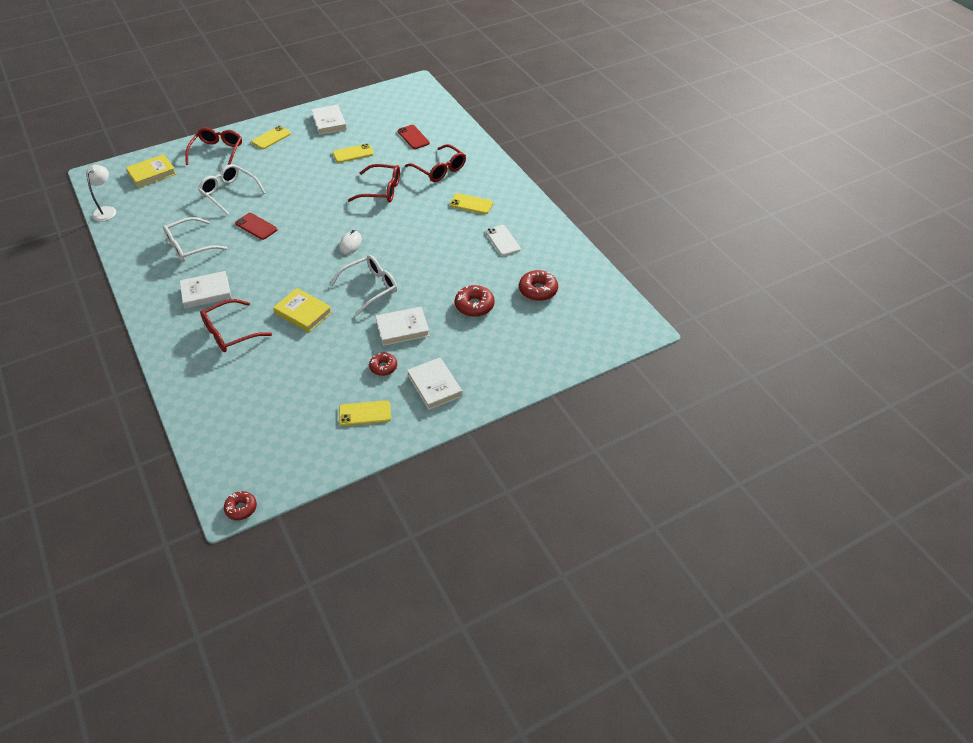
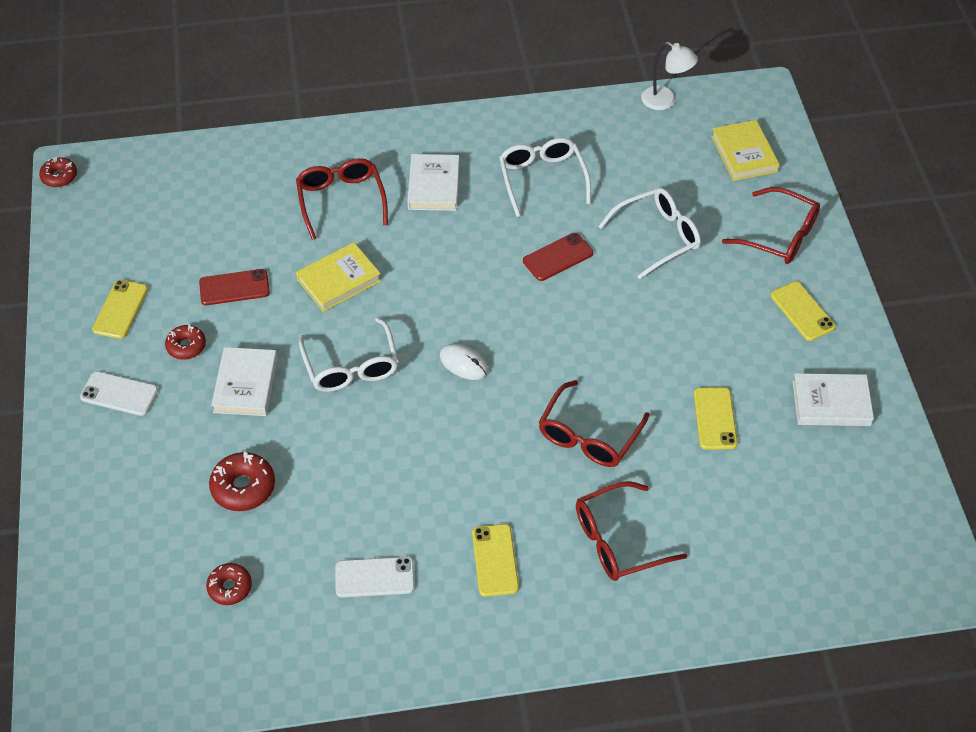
camera: 110 degrees right, 5 degrees up
(413, 137) = (739, 526): red phone -> red phone (234, 287)
(434, 386) = (119, 394): white book -> white phone
(471, 204) = (495, 560): yellow phone -> yellow phone turned 45 degrees counterclockwise
(538, 290) = (230, 587): red donut -> red donut, size x0.66

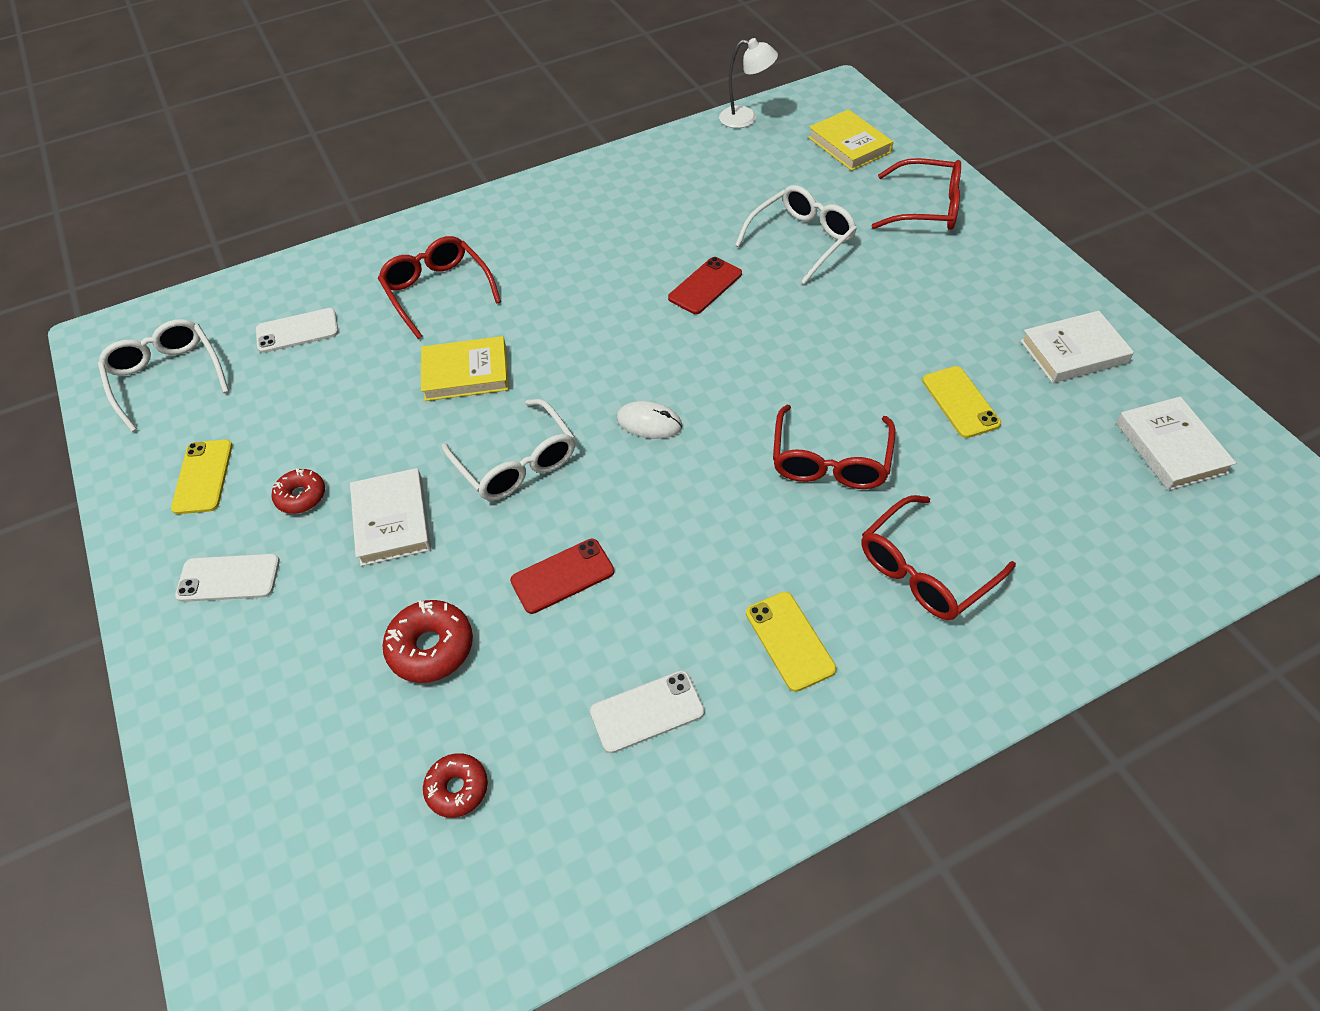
camera: 15 degrees left, 0 degrees up
(59, 176) = (86, 350): red donut -> none
(221, 205) = (297, 331): none -> white phone
(234, 287) = (341, 414): red phone -> red phone (562, 576)
(339, 280) = (466, 373): yellow book -> yellow book turned 45 degrees clockwise
(434, 186) = (537, 252): white book -> white book (1171, 447)
(542, 179) = (653, 216): white glasses -> white glasses (167, 377)
(802, 311) = (990, 271): yellow phone -> none

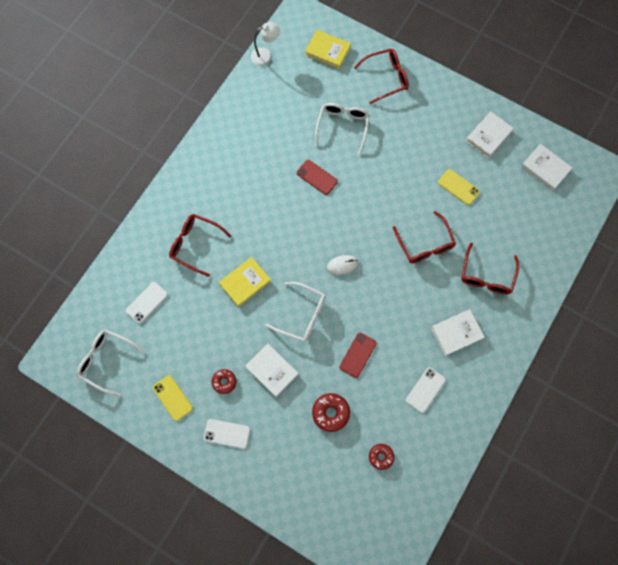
camera: 35 degrees left, 20 degrees up
(228, 578) = (227, 433): white phone -> white phone turned 45 degrees clockwise
(705, 286) = (317, 177): red phone -> red phone turned 60 degrees counterclockwise
(789, 641) = (456, 333): yellow phone -> white book

